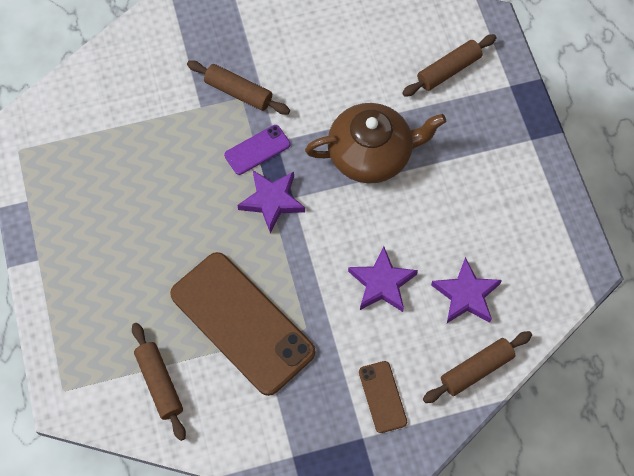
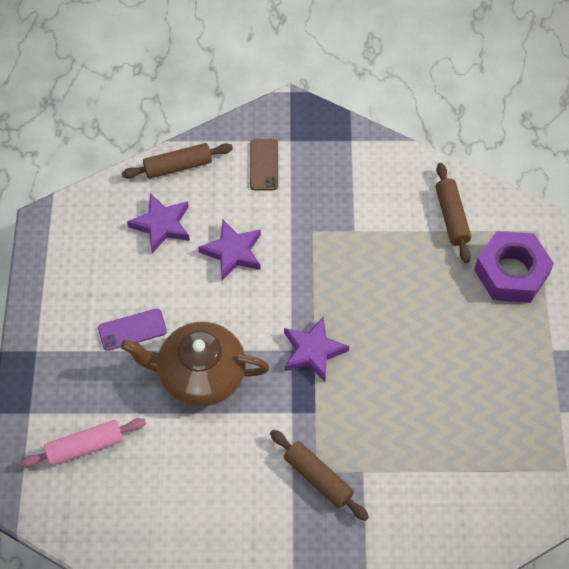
camera: 165 degrees left, 5 degrees down
(87, 333) = (511, 273): none -> purple nut
(242, 323) = (368, 248): brown phone -> none
(257, 150) = (314, 408): purple phone -> purple phone (132, 330)
(448, 70) = (85, 446): brown rolling pin -> pink rolling pin

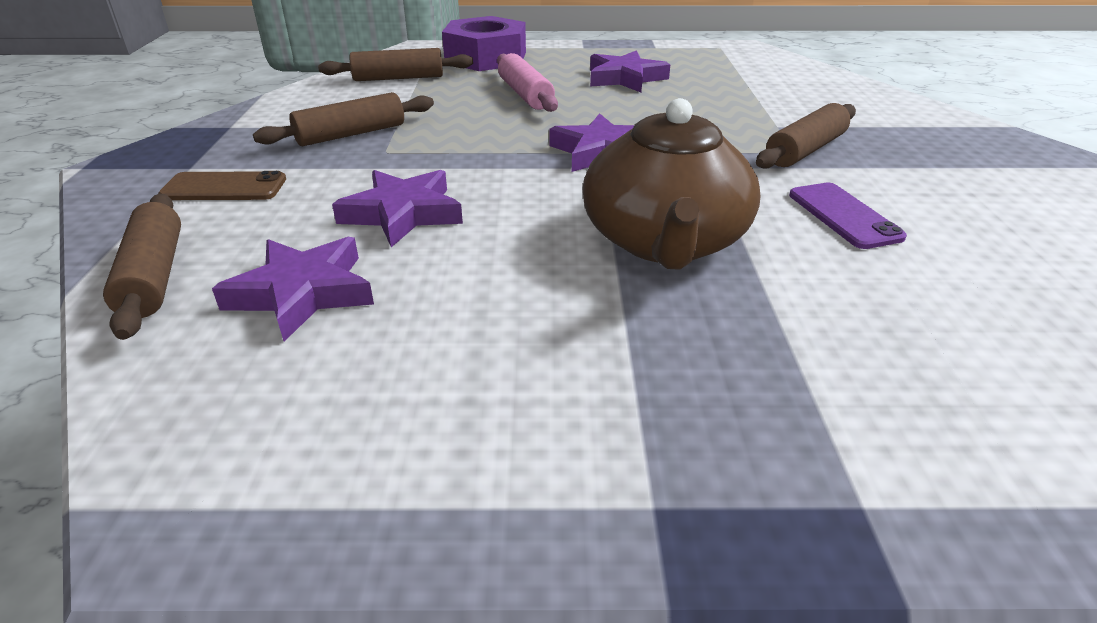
camera: 90 degrees left, 25 degrees down
(85, 446) = (898, 383): pink rolling pin -> pink rolling pin (525, 95)
(132, 330) = (572, 324): purple phone -> purple phone (843, 216)
(339, 208) = (351, 134): none -> brown rolling pin
(464, 377) = (625, 78): none -> purple star

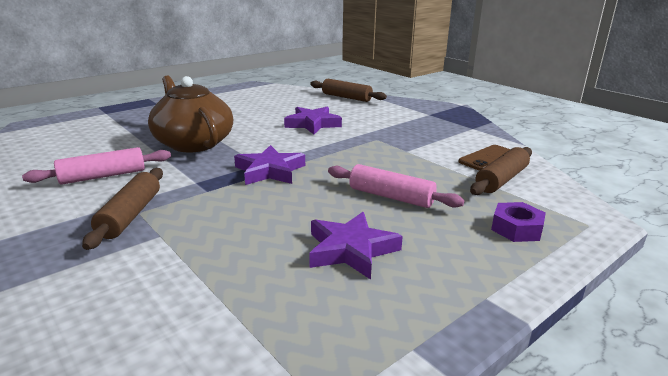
camera: 140 degrees right, 10 degrees down
(224, 187) = (395, 113): brown phone -> brown phone (488, 158)
(302, 293) = (298, 104): purple star -> none
(351, 134) = (413, 140): brown rolling pin -> none
(486, 57) = (516, 229): purple nut -> purple nut, size x0.52
(843, 216) = (103, 176): purple phone -> pink rolling pin

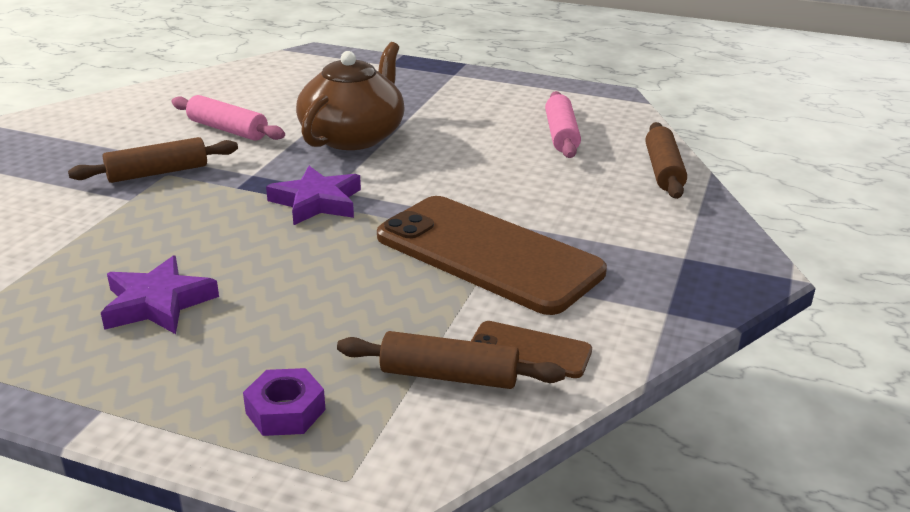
camera: 60 degrees right, 5 degrees up
(313, 124) = (505, 181): purple star -> none
(388, 145) = (488, 254): none -> brown phone
(391, 197) = (310, 297): pink rolling pin -> pink rolling pin (561, 135)

